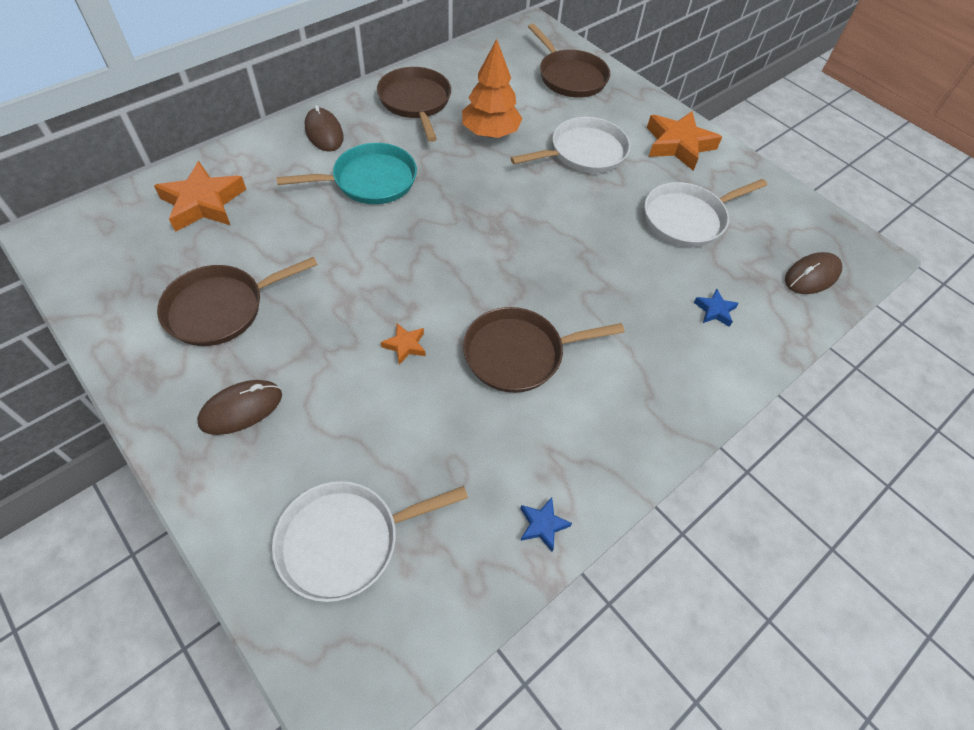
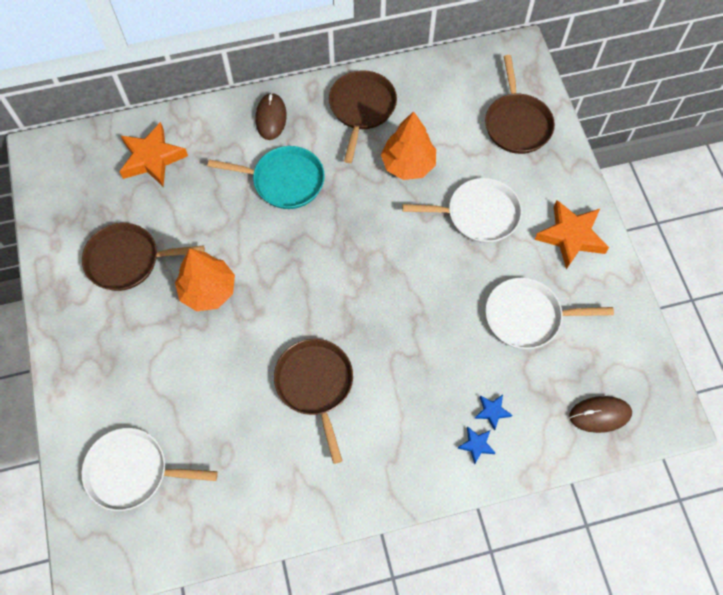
camera: 30 degrees right, 10 degrees up
(241, 409) = (109, 347): brown mouse -> none
(339, 306) = (208, 290): none -> orange tree
(405, 345) = (238, 343): orange star -> none
(518, 354) = (315, 384): brown pan -> brown pan turned 60 degrees clockwise
(542, 525) = (260, 520): blue star -> blue star (476, 445)

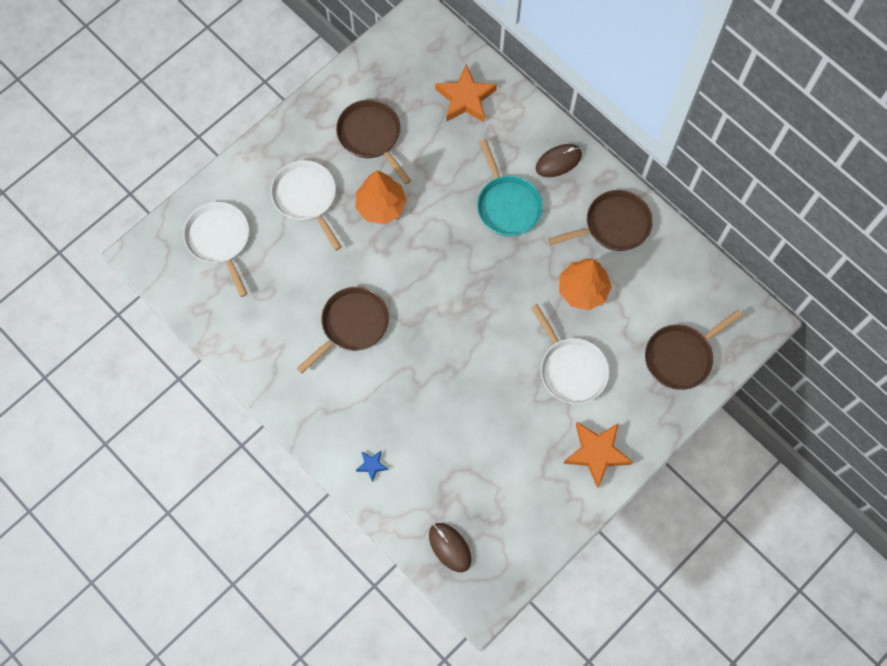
camera: 60 degrees right, 5 degrees up
(492, 412) = (405, 464): blue star -> none
(527, 317) = (501, 452): white pan -> white pan (306, 197)

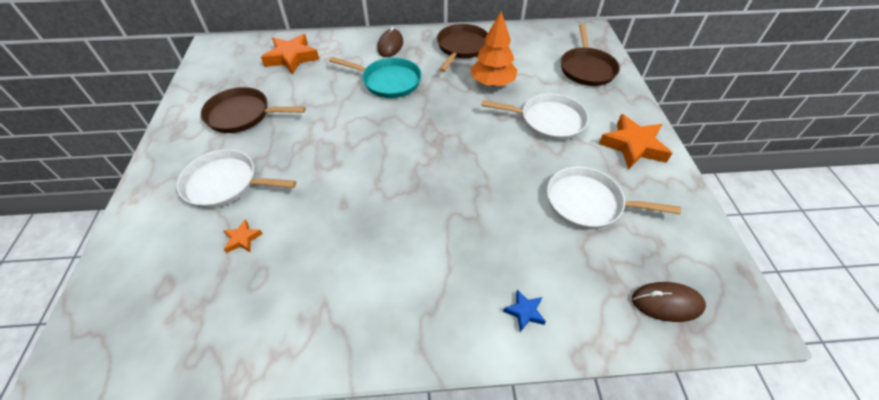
camera: 50 degrees left, 20 degrees down
(219, 239) = (161, 278): white pan -> white pan (587, 203)
(280, 256) = (242, 239): none -> orange star
(352, 324) = (369, 228): brown pan -> none
(381, 206) = (299, 143): orange tree -> none

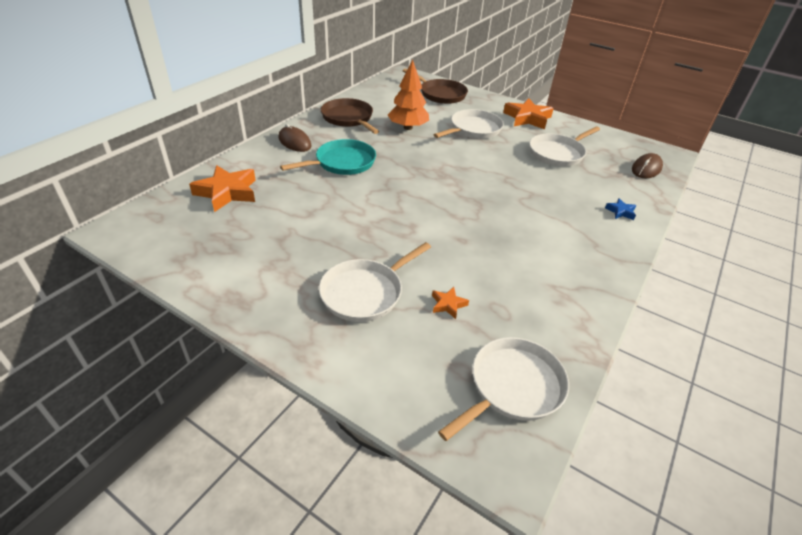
camera: 55 degrees left, 10 degrees down
(160, 332) = (512, 387): none -> white pan
(242, 115) = (274, 250): brown pan -> none

